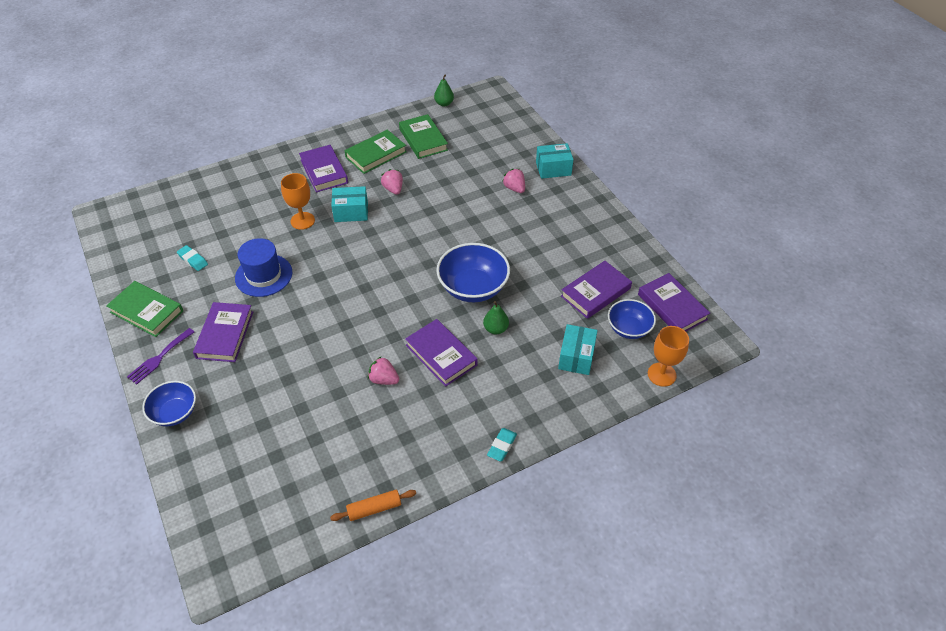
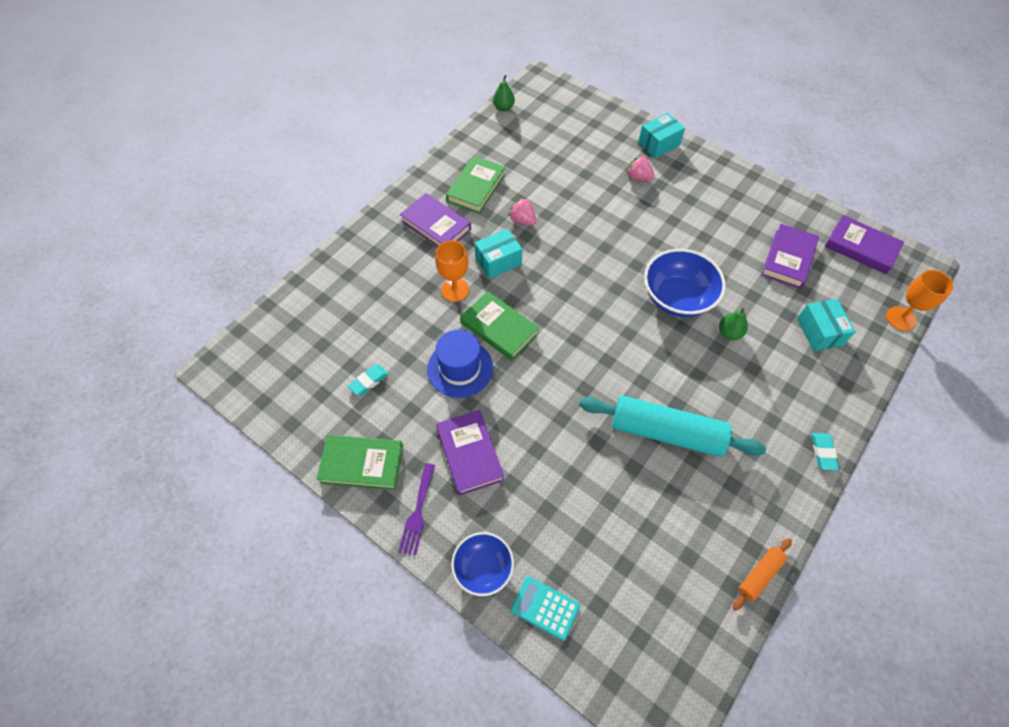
camera: 25 degrees left, 10 degrees up
(193, 260) = (369, 381): turquoise eraser -> turquoise eraser turned 60 degrees counterclockwise
(197, 457) = (545, 608): none -> turquoise calculator
(384, 379) = (666, 432): pink strawberry -> turquoise rolling pin
(423, 139) = (512, 154): green book -> green book (499, 328)
(441, 355) = (700, 382): purple book -> none
(628, 328) = (842, 284): blue bowl -> none

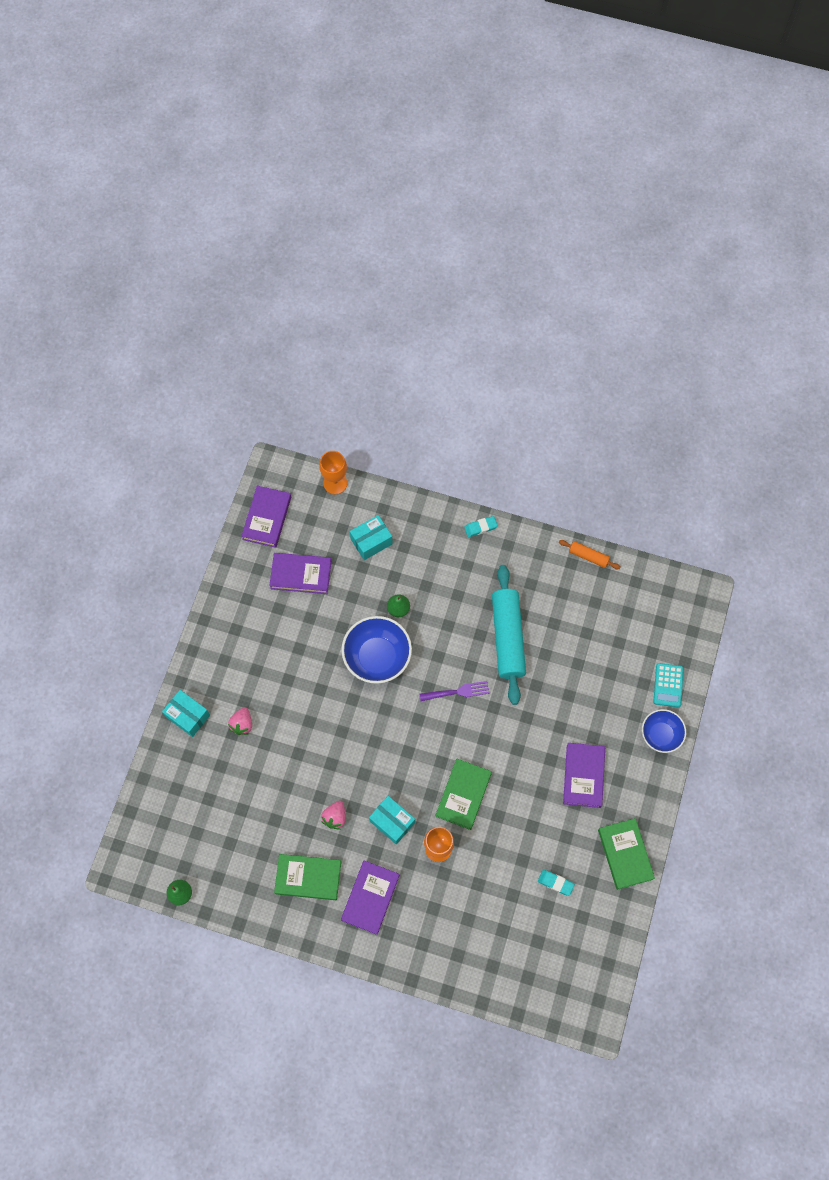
camera: 110 degrees left, 10 degrees up
(417, 512) = (643, 796): purple fork -> purple fork (458, 692)
(460, 368) = (514, 812): blue hat -> none
(469, 454) = (583, 776): purple book -> purple book turned 45 degrees counterclockwise

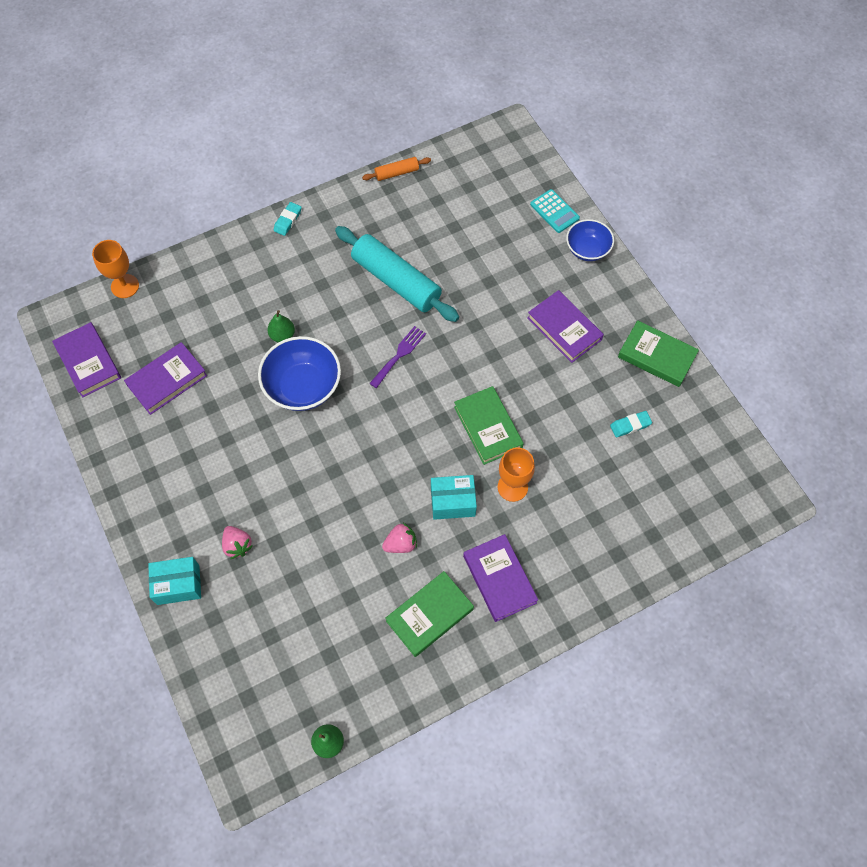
camera: 45 degrees left, 5 degrees down
(335, 817) = (400, 544): pink strawberry -> pink strawberry turned 90 degrees counterclockwise
(371, 541) = (204, 304): turquoise box -> none

